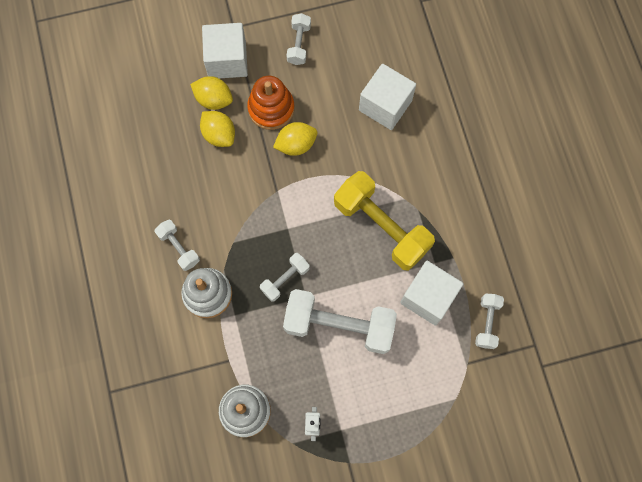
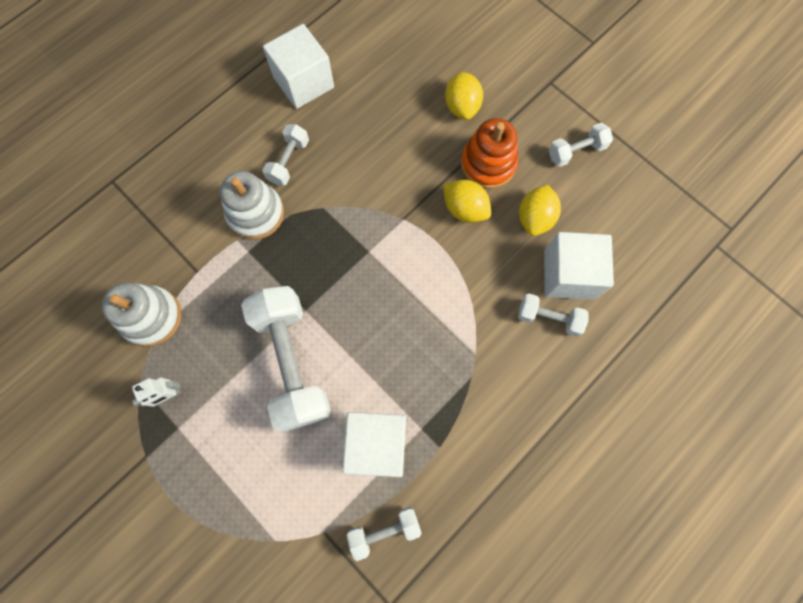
camera: 60 degrees right, 0 degrees up
(219, 134) = (428, 132): yellow lemon -> yellow lemon (534, 218)
(227, 60) = (511, 96): white cube -> white cube (304, 82)
(285, 279) = (312, 279): white dumbbell -> white dumbbell (548, 318)
(381, 227) = (428, 347): yellow dumbbell -> none

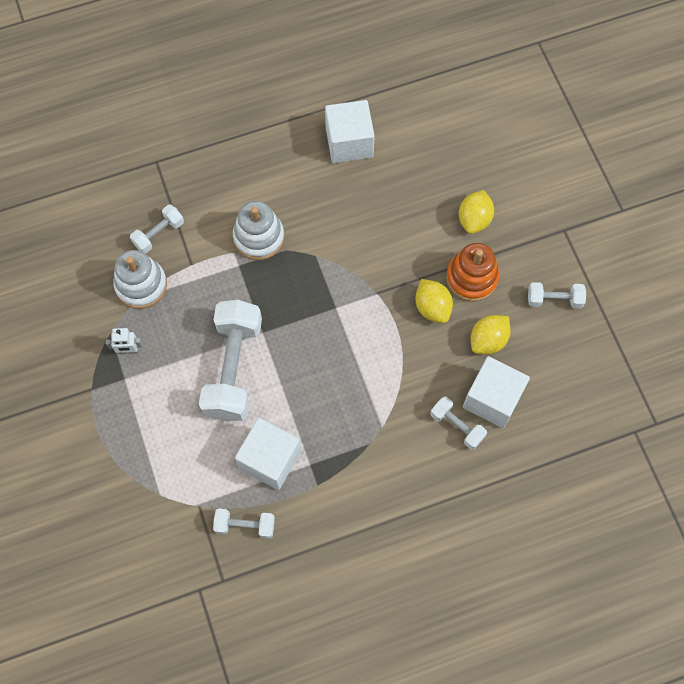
camera: 25 degrees right, 5 degrees down
(288, 161) = (305, 205): white dumbbell -> white dumbbell (159, 234)

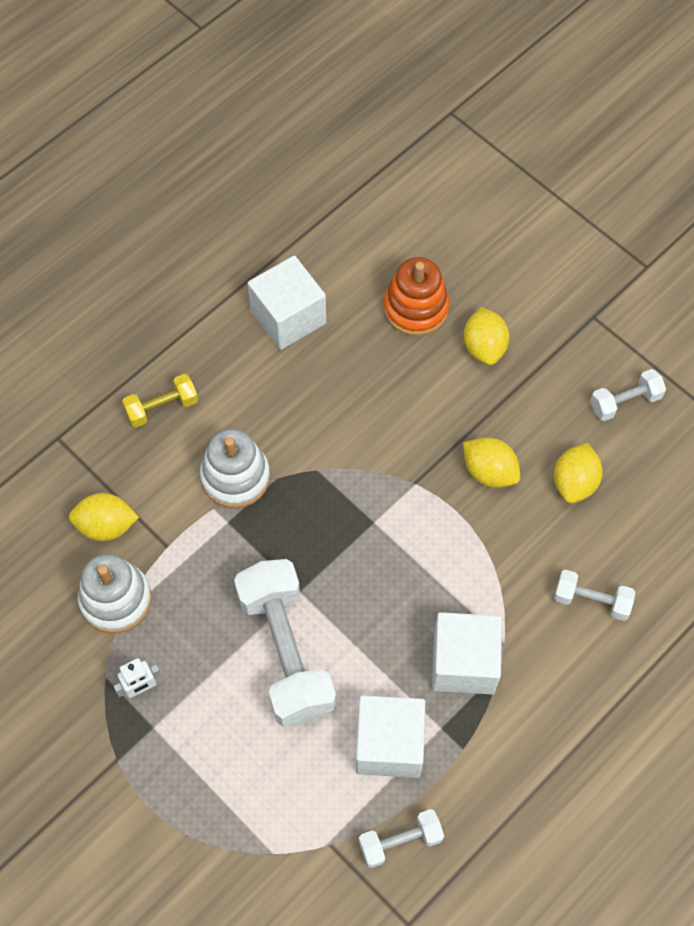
camera: 25 degrees left, 5 degrees down
(159, 234) = (106, 526): white dumbbell -> yellow lemon
(234, 170) = (162, 407): none -> yellow dumbbell
(471, 278) = (517, 417): orange stacking toy -> orange stacking toy (416, 308)
(492, 399) = (615, 549): white cube -> white cube (464, 663)

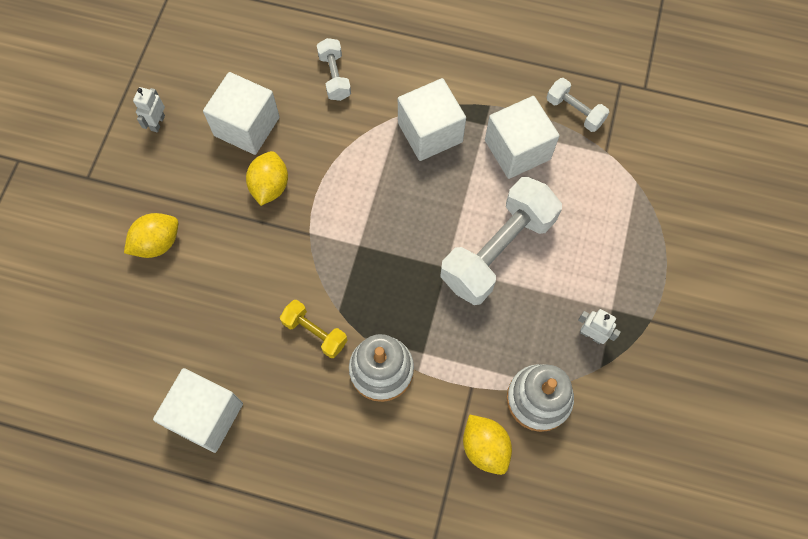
camera: 120 degrees left, 5 degrees up
(162, 407) = (353, 471): yellow dumbbell -> yellow dumbbell (315, 332)
(416, 308) = (144, 314): orange stacking toy -> none
(574, 483) = (247, 126): yellow lemon -> white cube
(625, 402) = (157, 123): white dumbbell -> white robot

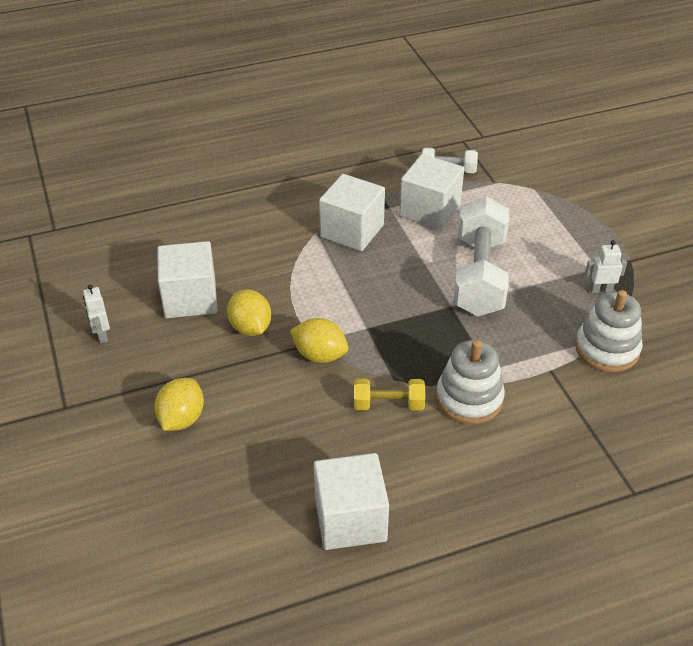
camera: 35 degrees left, 25 degrees down
(334, 76) = (238, 232): white dumbbell -> none
(485, 447) = (602, 402): yellow lemon -> yellow lemon (320, 355)

